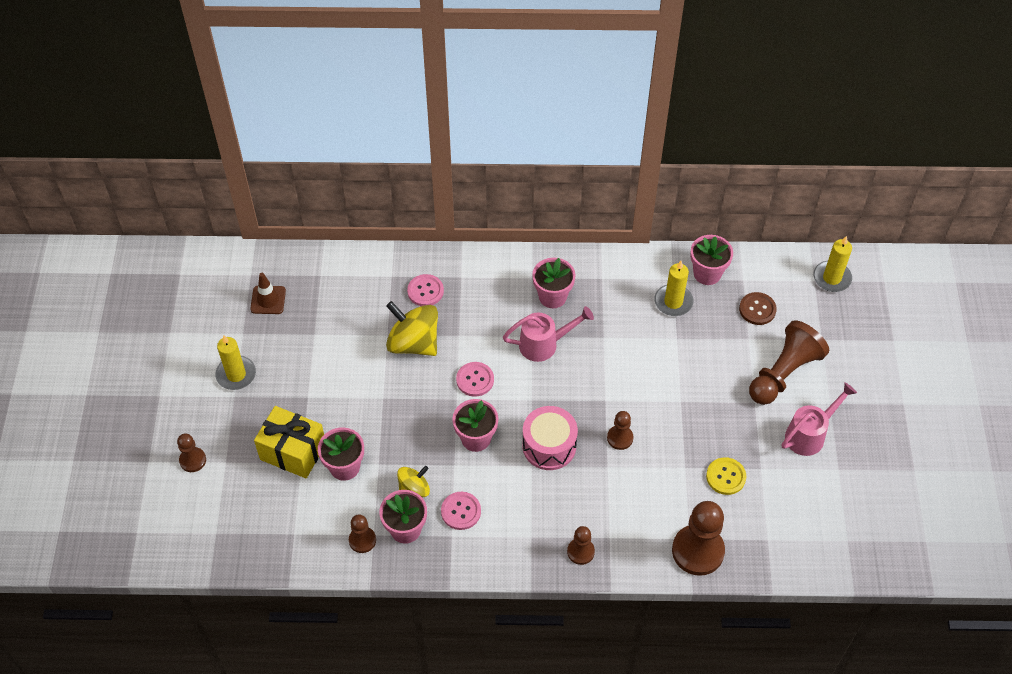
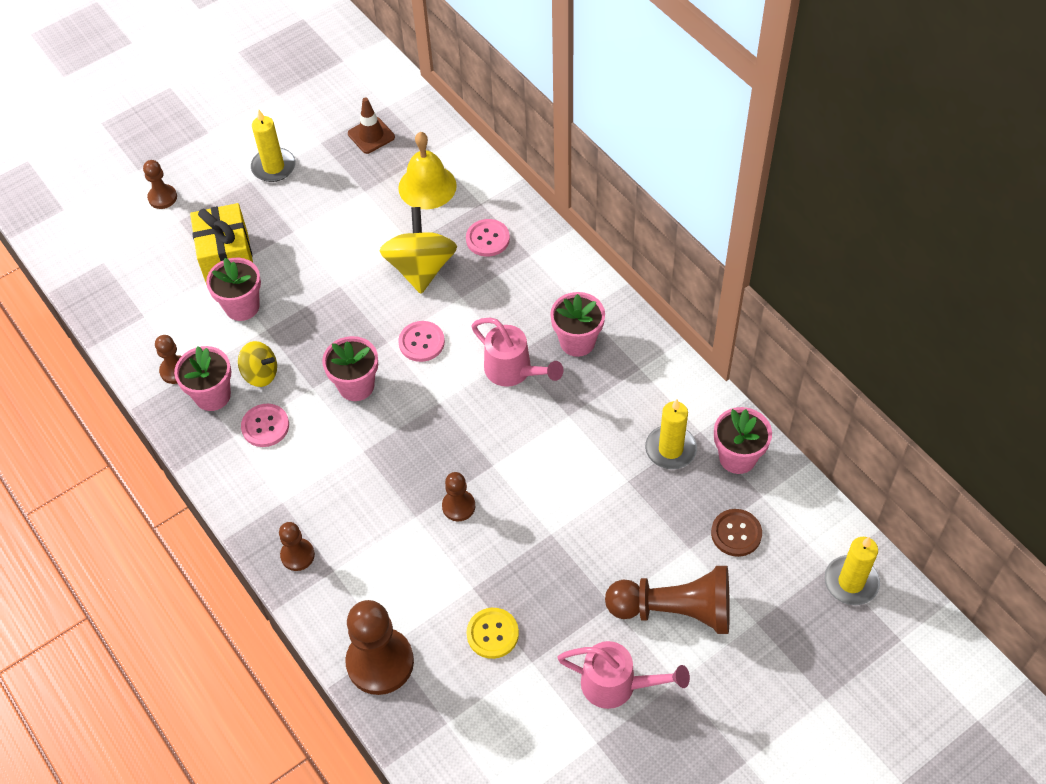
camera: 55 degrees right, 0 degrees up
(347, 296) = (427, 186): none -> yellow bell
(549, 446) = (398, 451): pink drum -> none

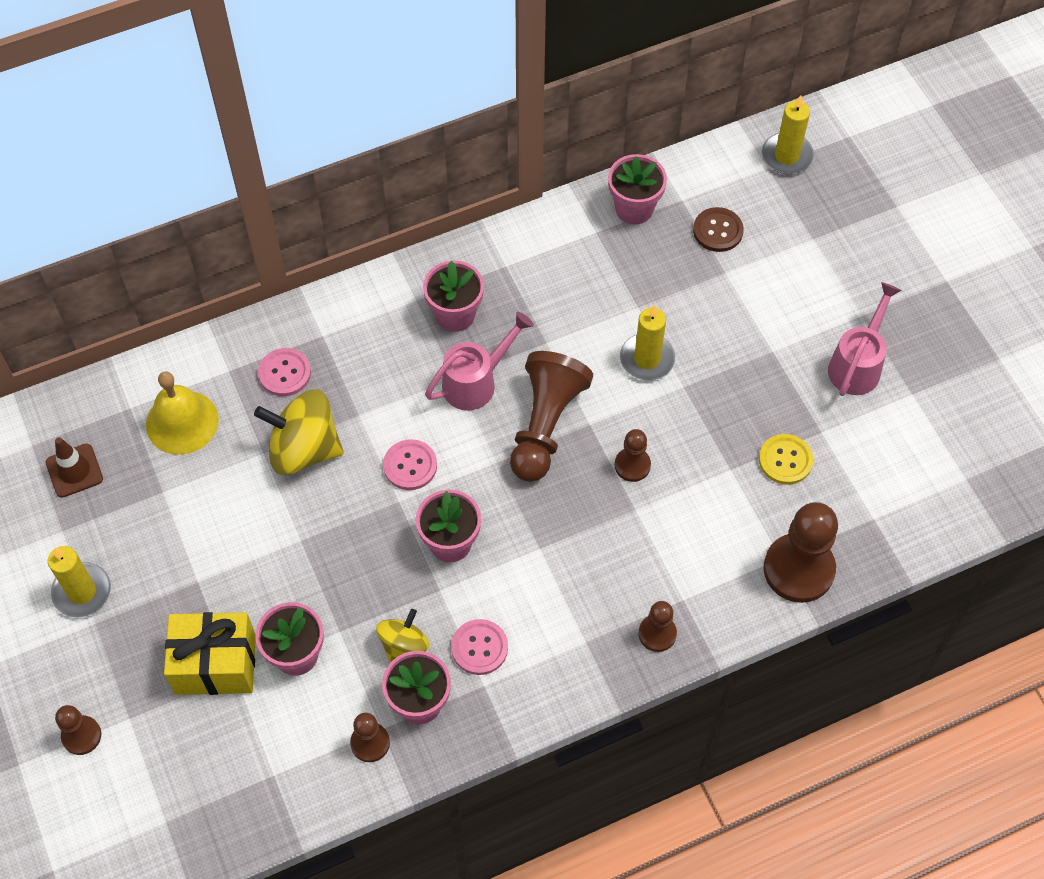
camera: 80 degrees left, 5 degrees up
(670, 449) = (610, 262): yellow candle -> yellow candle (647, 359)
(675, 610) = (789, 300): brown pawn -> brown pawn (545, 425)

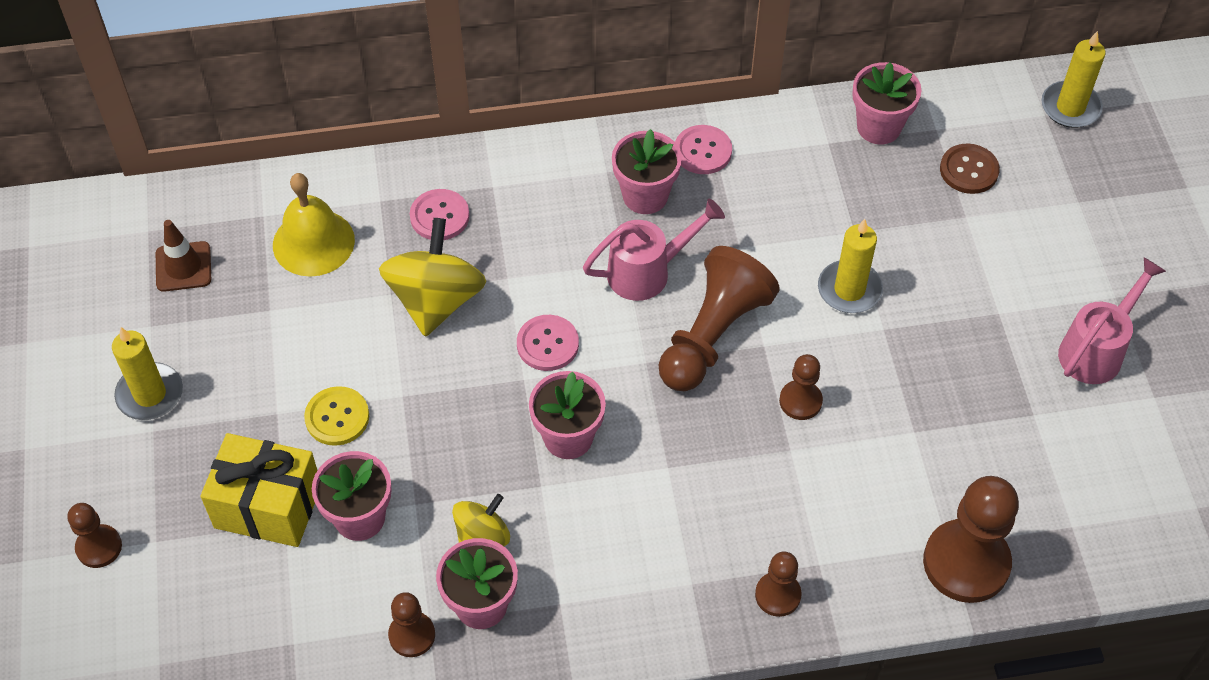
camera: 15 degrees right, 5 degrees down
(304, 449) = (436, 300): yellow spinning top -> yellow spinning top turned 75 degrees clockwise
(479, 648) = (567, 560): pink button -> pink button (703, 151)
(785, 460) = (982, 436): yellow button -> yellow button (337, 417)

